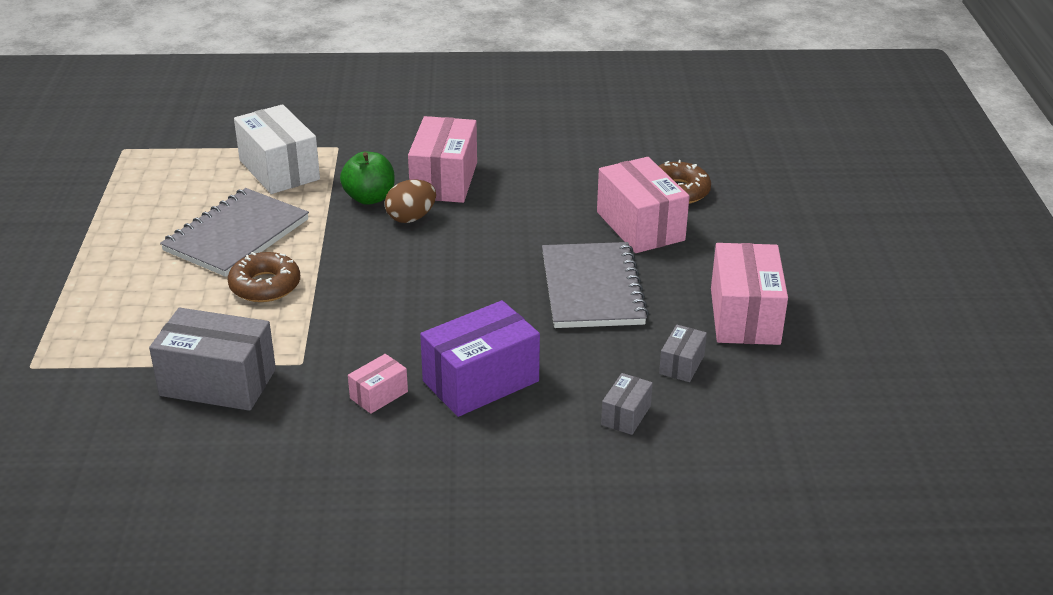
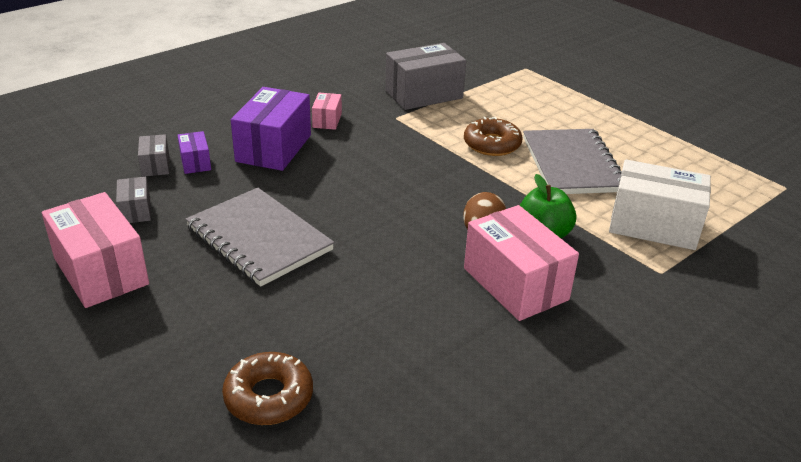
camera: 140 degrees right, 0 degrees up
(580, 400) = (195, 162): none -> purple box
(640, 226) = (271, 323): pink box -> none

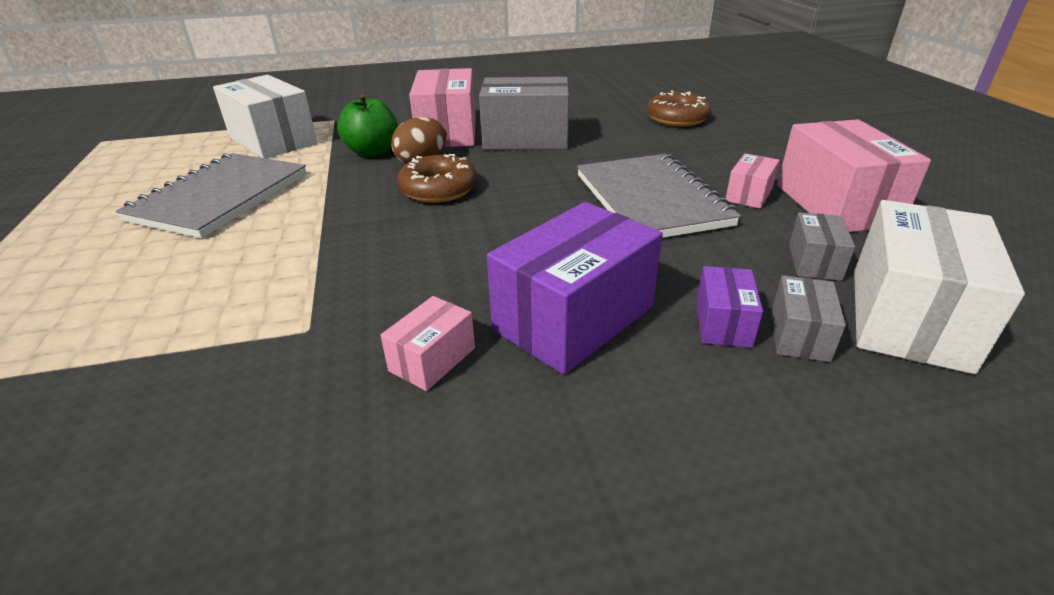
camera: 150 degrees left, 0 degrees up
(92, 187) = (907, 317): none -> white box
(176, 265) = (748, 195): none -> pink box
(423, 94) = (172, 378): grey box -> grey box (526, 139)
(492, 144) = (254, 242): brown donut -> brown donut (438, 189)

